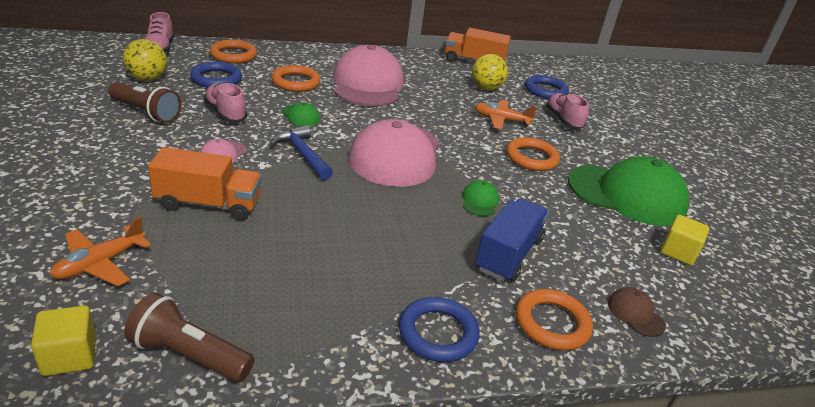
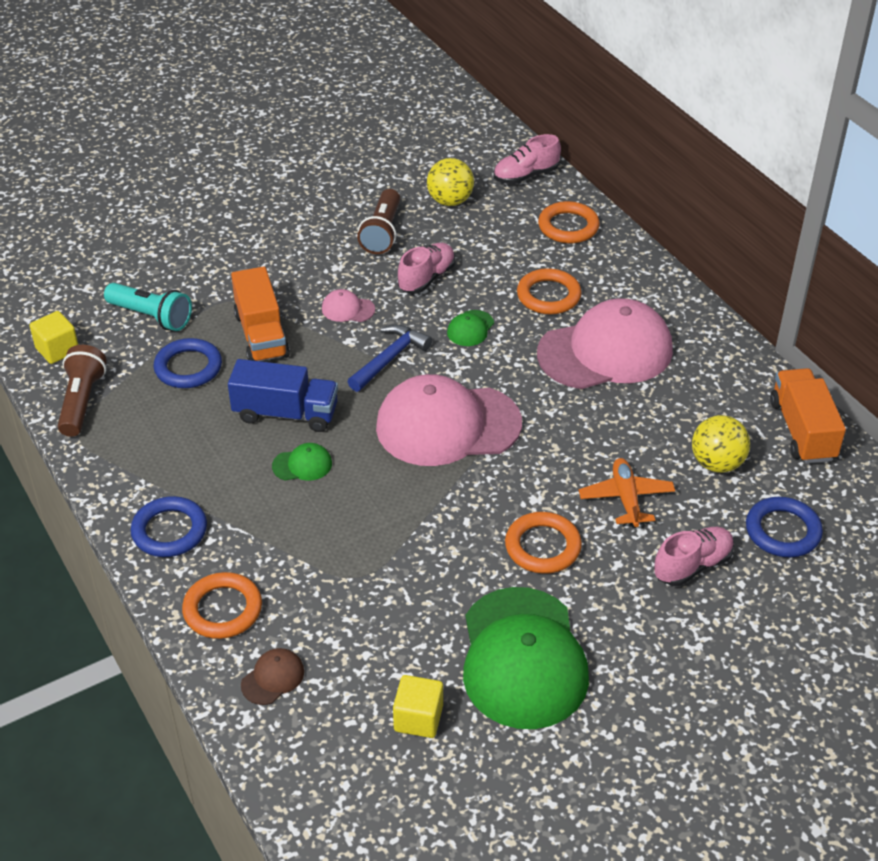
camera: 75 degrees right, 10 degrees up
(100, 263) = (151, 317): orange plane -> turquoise flashlight
(216, 79) = (496, 241): blue ring -> blue ring (188, 367)
(480, 201) = (401, 517): green cap -> green cap (302, 465)
(508, 254) = (314, 559): blue truck -> blue truck (286, 413)

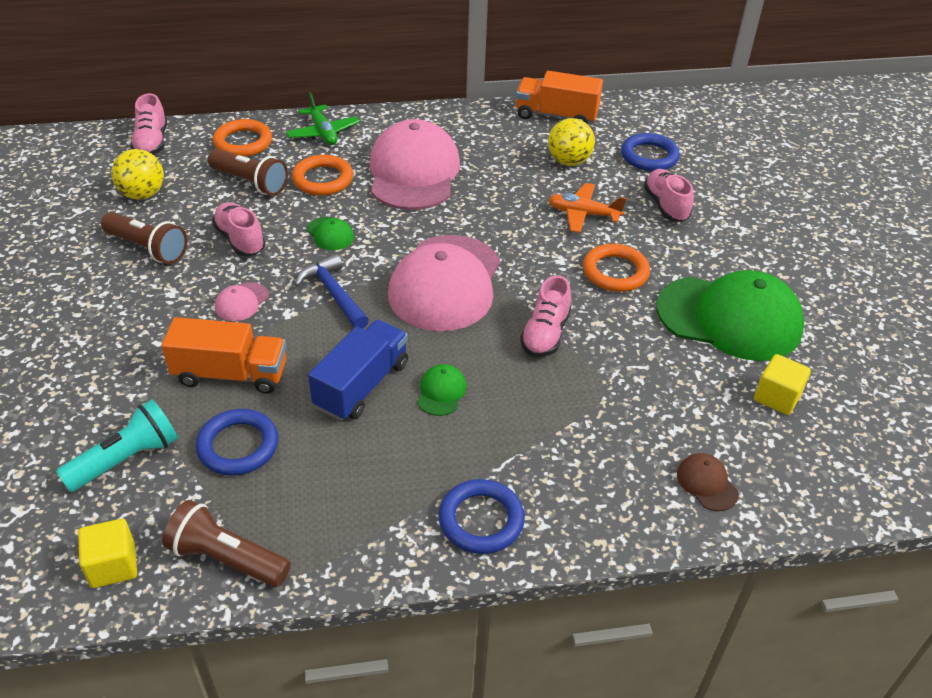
camera: 70 degrees left, 0 degrees up
(222, 609) = (608, 501): orange ring -> none
(415, 515) = (545, 334): none -> pink shoe
(510, 254) = (250, 182): none -> brown flashlight
(624, 270) = (323, 132): none -> green plane

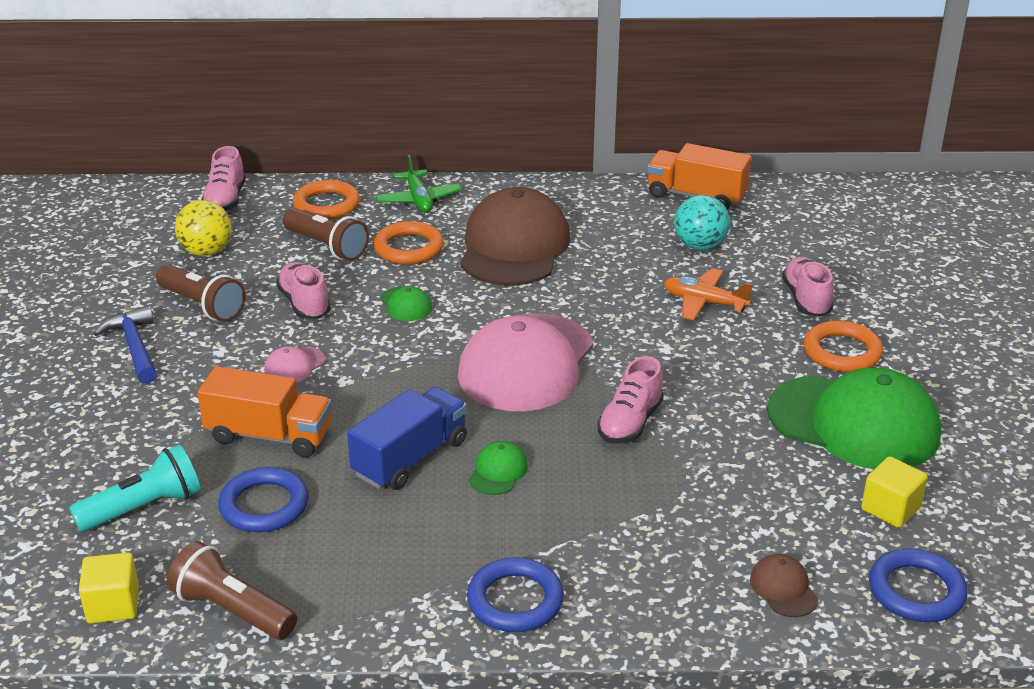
camera: 10 degrees right, 10 degrees down
(334, 294) = (398, 365): blue hammer -> blue hammer (135, 347)
(413, 172) = (514, 247): pink cap -> brown cap
(569, 161) = (700, 246): yellow ball -> turquoise ball
(615, 272) = (728, 365): orange ring -> orange ring (842, 352)
(649, 156) = (799, 246): blue ring -> blue ring (916, 591)

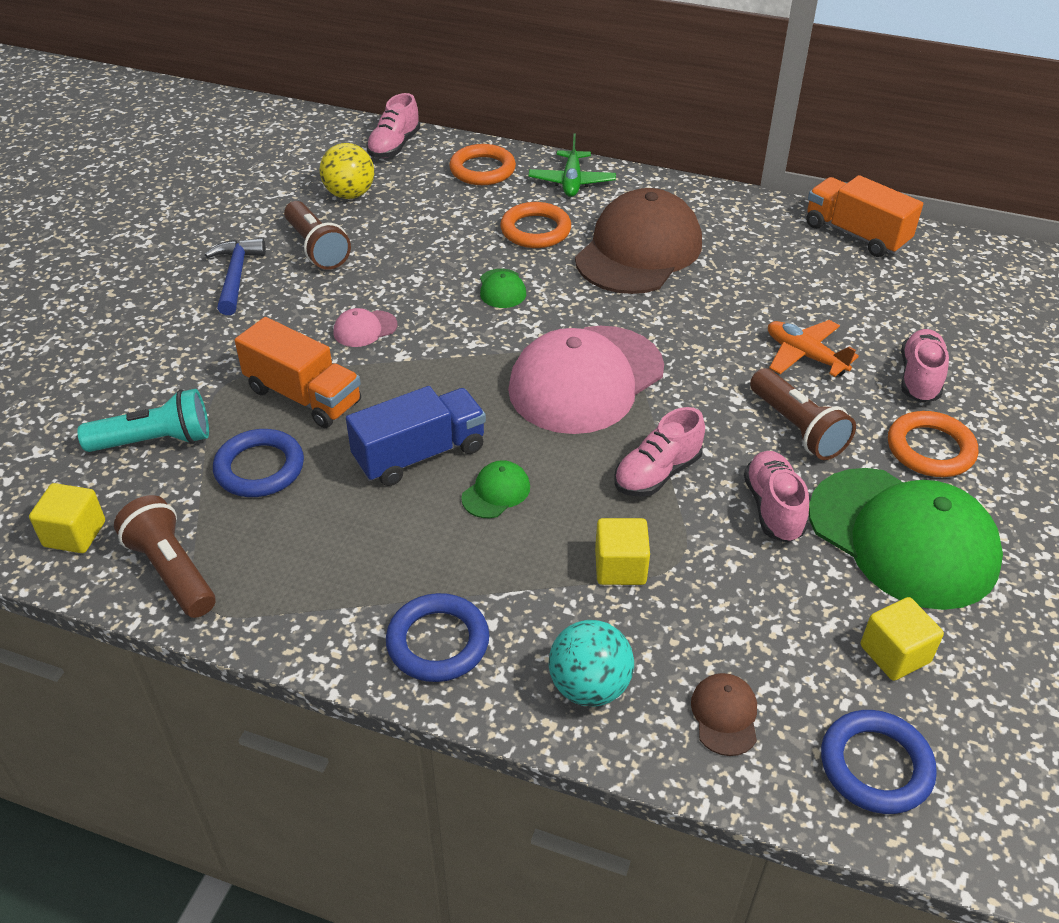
camera: 20 degrees right, 10 degrees up
(304, 303) = (408, 267): pink shoe -> pink shoe (773, 508)
(326, 246) = (460, 212): brown flashlight -> brown flashlight (797, 428)
(639, 502) = (620, 567): none -> yellow cube
(700, 246) = (832, 291): turquoise ball -> turquoise ball (589, 686)

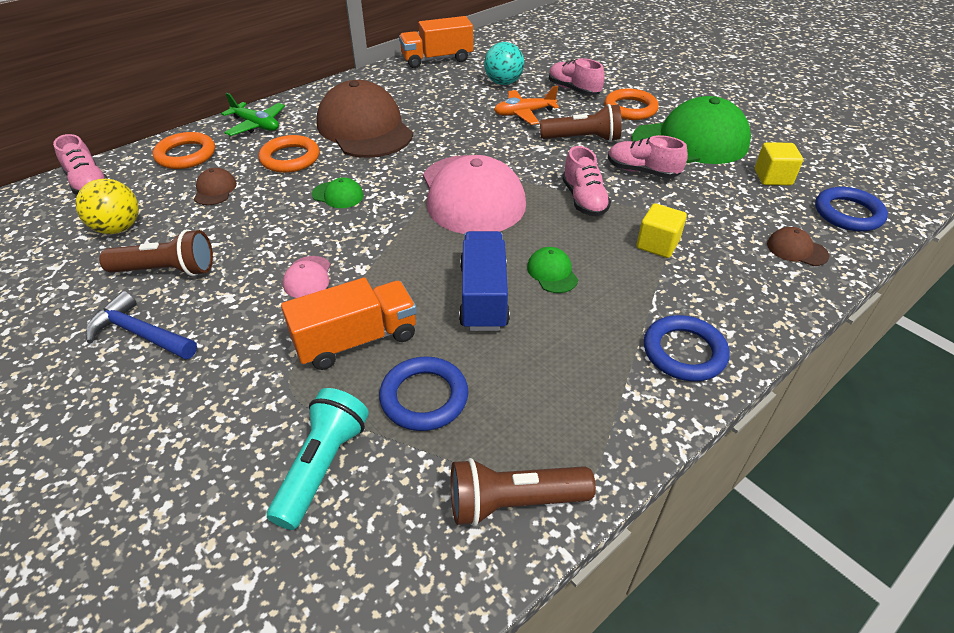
camera: 60 degrees left, 0 degrees up
(75, 534) = (407, 577): yellow cube -> none
(444, 214) = (215, 190): none -> brown cap
(589, 686) = (754, 294): turquoise ball -> turquoise ball (503, 83)

